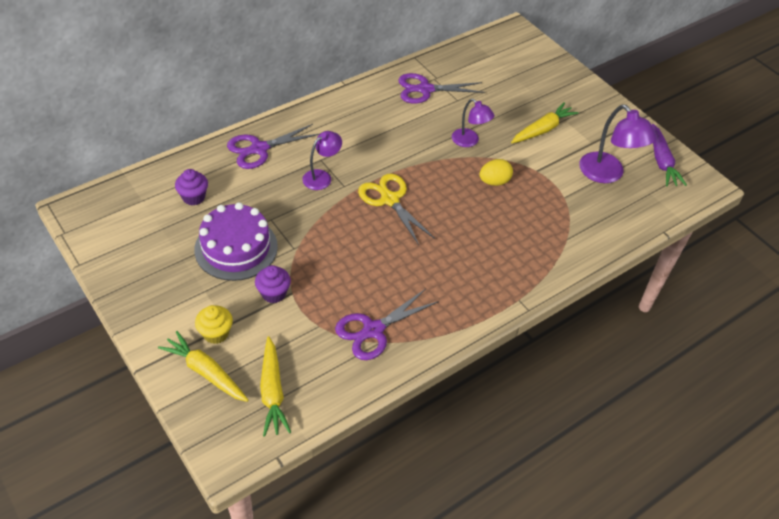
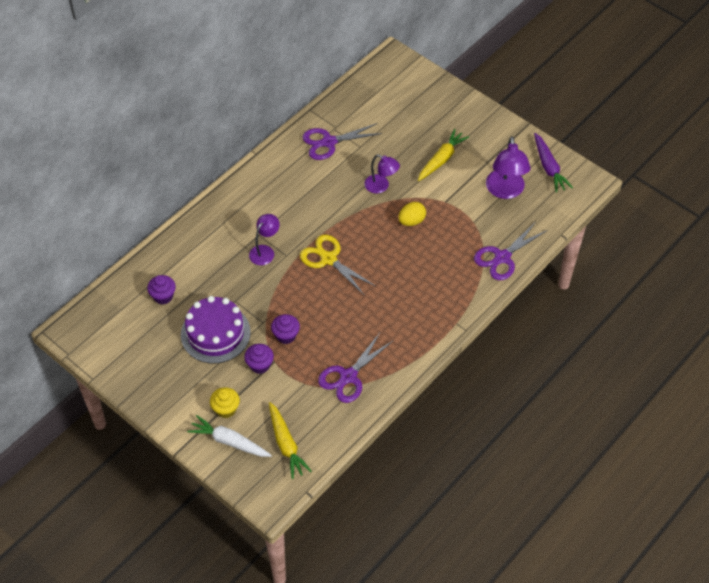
camera: 10 degrees left, 5 degrees up
(206, 372) = (229, 441): yellow carrot -> white carrot
(259, 149) = (202, 237): purple scissors -> purple scissors (502, 257)
(315, 268) = (286, 335): none -> purple cupcake
(607, 174) = (505, 191): purple lamp -> purple lamp turned 45 degrees clockwise

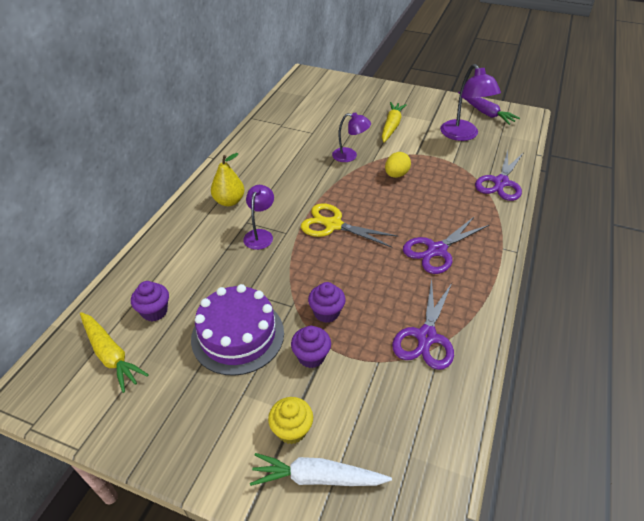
camera: 20 degrees left, 10 degrees down
(252, 209) = (229, 201): none -> yellow pear
(286, 444) = (398, 452): yellow carrot -> yellow carrot (111, 355)
(328, 142) = (281, 135): purple scissors -> purple scissors (436, 250)

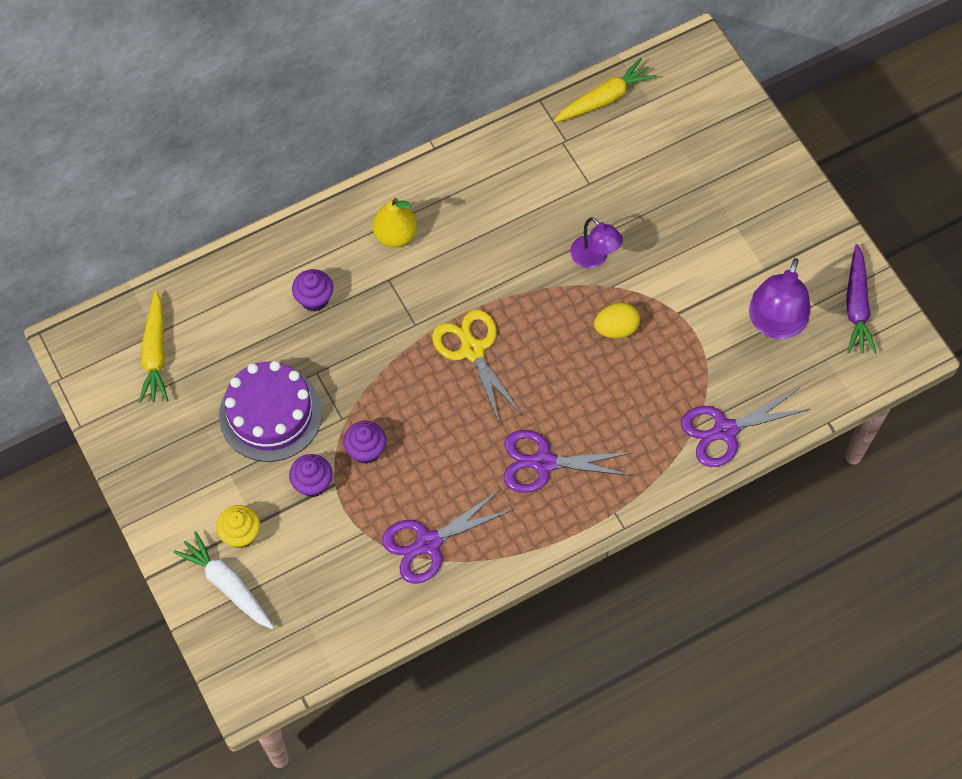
camera: 40 degrees right, 20 degrees up
(154, 311) = (220, 332): purple cupcake -> purple cupcake (314, 299)
(260, 235) = (387, 308): purple lamp -> none
(391, 126) = (700, 242): yellow carrot -> yellow carrot (604, 99)

